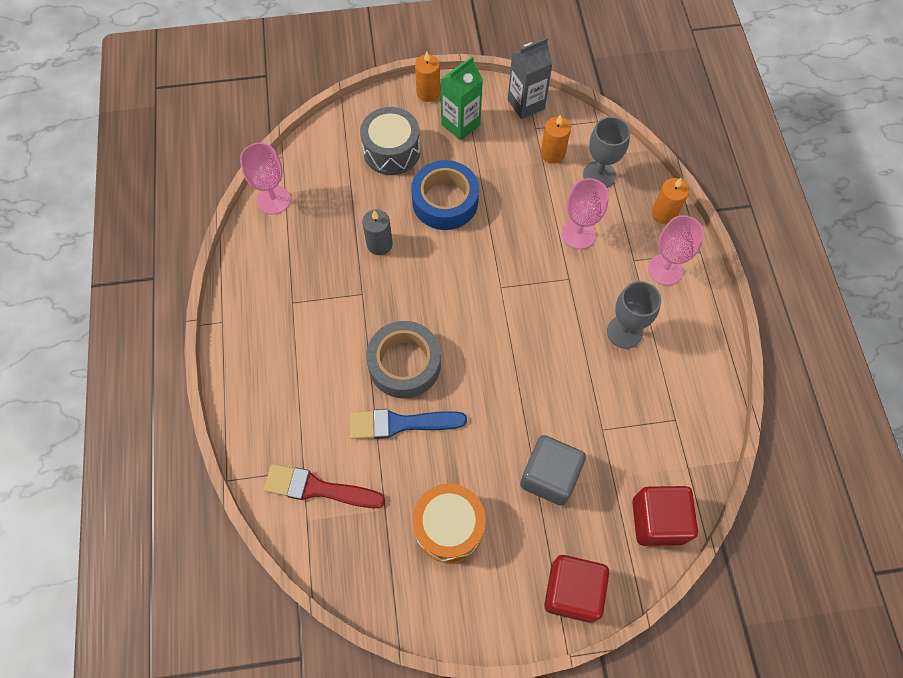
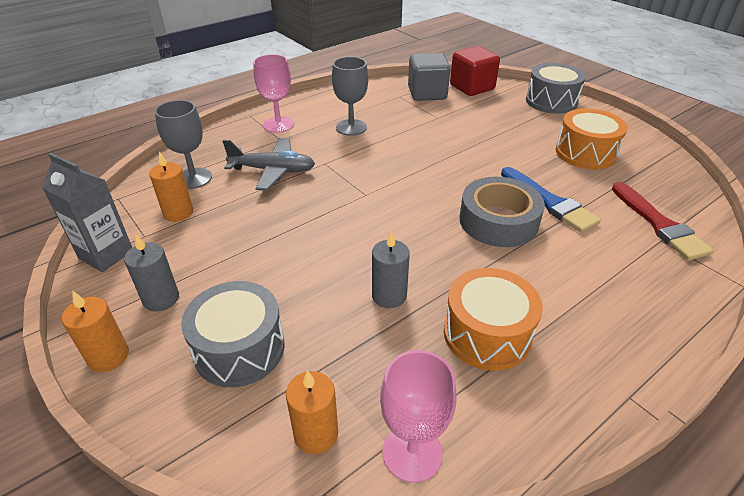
camera: 120 degrees left, 25 degrees down
(312, 280) = (487, 334): none -> orange drum
(445, 201) = (291, 266): blue tape -> none
(460, 124) = (161, 299): green carton -> grey candle
(549, 476) = (496, 126): grey cube -> grey cube (427, 93)
(572, 591) = (551, 101): red cube -> grey drum
(578, 234) = (273, 171): pink goblet -> grey plane
(664, 213) = (220, 137): orange candle -> orange candle (316, 434)

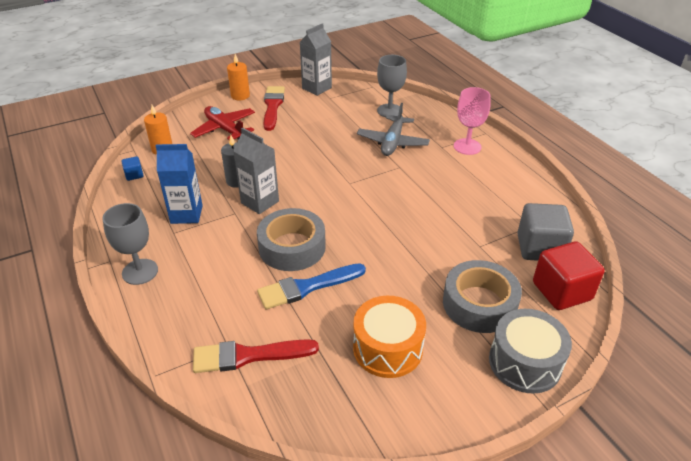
camera: 100 degrees right, 0 degrees up
(161, 299) = (273, 106): grey candle -> red brush
(178, 213) = (349, 107): orange candle -> none
(239, 349) = (225, 129): grey drum -> red plane
(351, 127) = (460, 185): grey goblet -> grey goblet (140, 272)
(412, 452) = (134, 175): pink goblet -> blue cube
(429, 262) = (260, 202): none -> grey carton
(487, 334) = (186, 214): orange drum -> blue carton
(507, 117) = (479, 304): none -> grey tape

